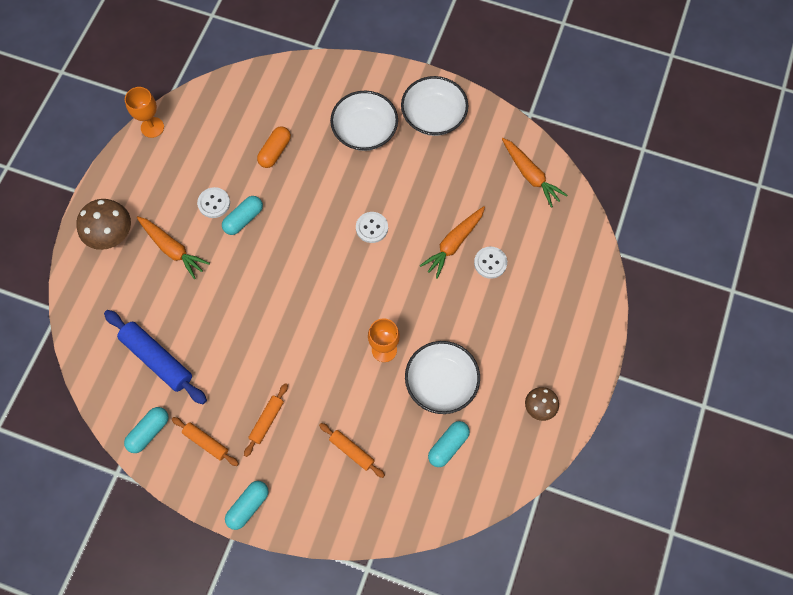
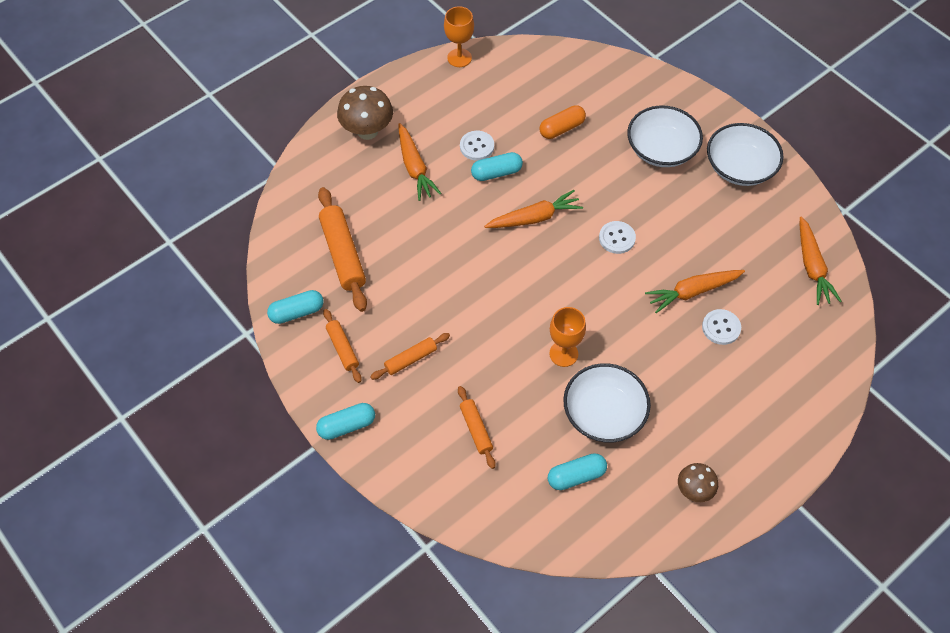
camera: 30 degrees right, 10 degrees down
(157, 359) = (343, 254): blue rolling pin -> orange rolling pin
(297, 244) = (534, 218): none -> orange carrot

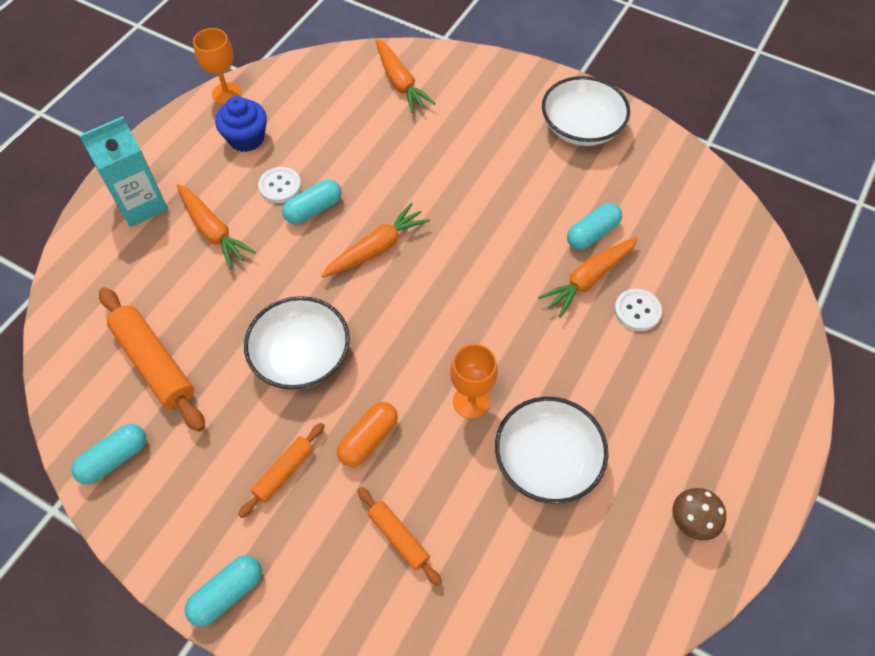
camera: 20 degrees left, 0 degrees up
(342, 348) = (190, 488): orange rolling pin -> none
(367, 131) = (141, 205): brown mushroom -> turquoise carton
(463, 100) = (246, 138): none -> blue cupcake
(562, 128) = (371, 139): orange capsule -> orange capsule (368, 439)
(576, 476) = (545, 555): turquoise capsule -> turquoise capsule (592, 234)
(617, 238) = (480, 244): white button -> none
(661, 149) = (490, 132): white bowl -> white bowl (301, 356)
(812, 267) = (703, 212): orange carrot -> orange carrot (400, 82)

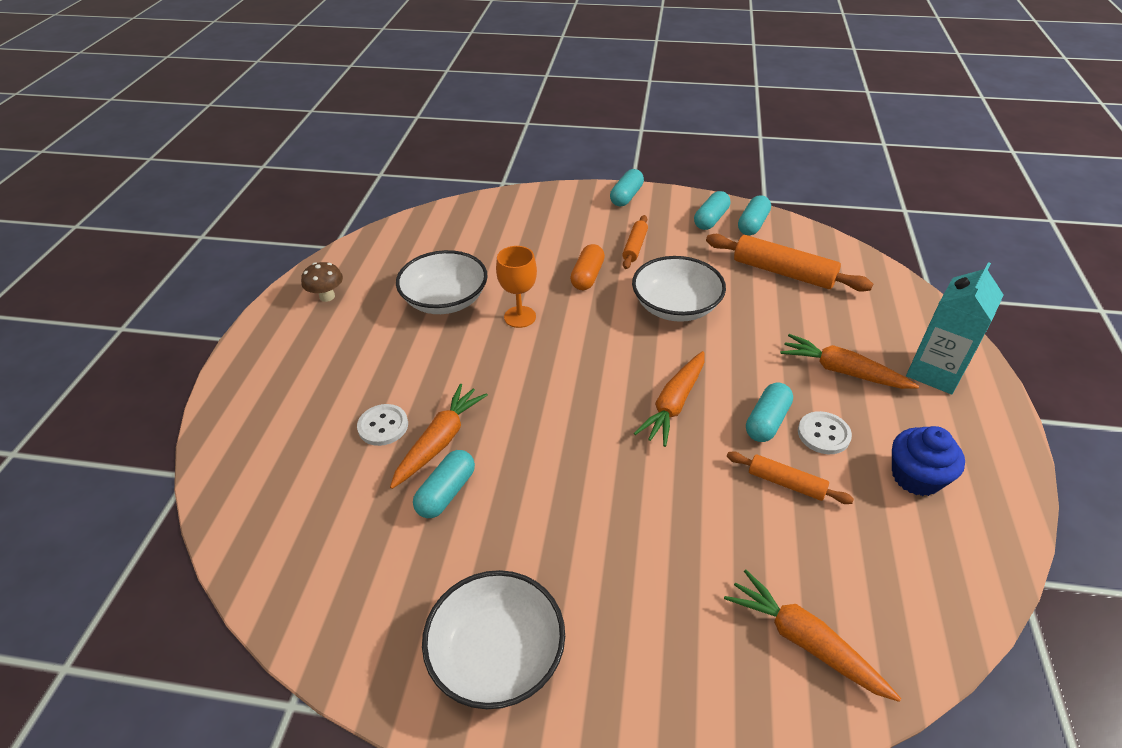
camera: 160 degrees right, 15 degrees down
(155, 490) = (711, 219): none -> turquoise capsule
(226, 93) = (1007, 531): orange goblet -> none
(398, 538) = (536, 240): orange rolling pin -> orange rolling pin (786, 483)

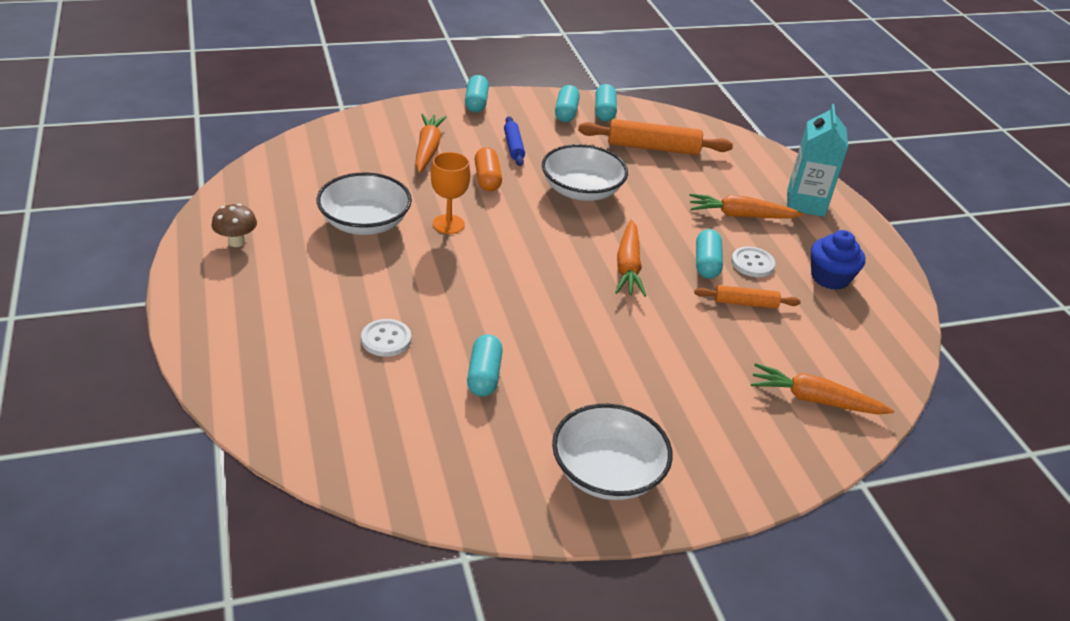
camera: 30 degrees left, 5 degrees down
(440, 441) = (449, 339): orange carrot -> orange carrot (428, 149)
(635, 247) = (513, 146): orange rolling pin -> blue rolling pin

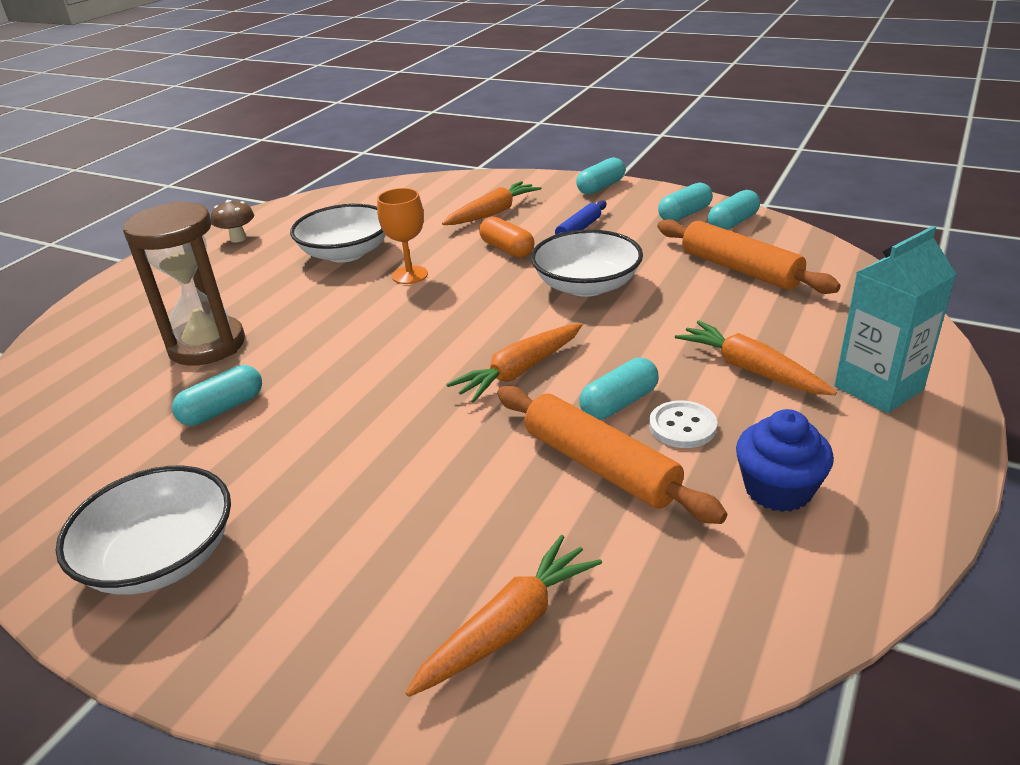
camera: 50 degrees right, 5 degrees down
(386, 339) = (207, 345): white button -> brown hourglass
(487, 179) = (507, 249): orange capsule -> orange capsule turned 75 degrees counterclockwise
(745, 303) = (600, 465): orange rolling pin -> orange rolling pin, size x1.76
(814, 400) = (509, 626): orange carrot -> orange carrot turned 75 degrees clockwise

